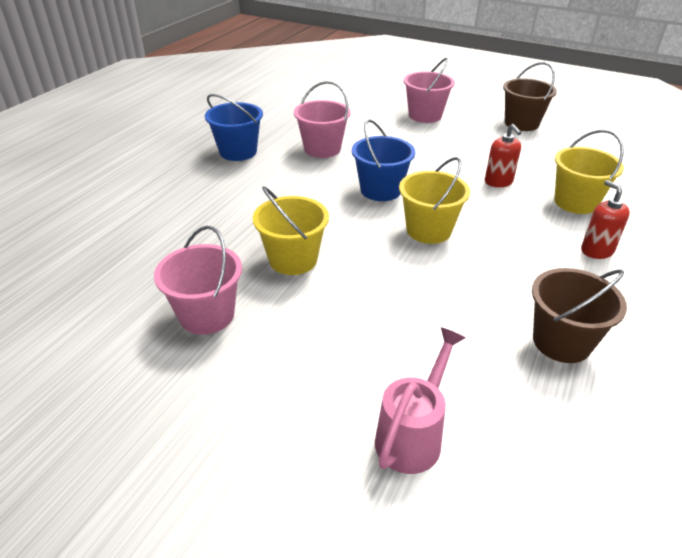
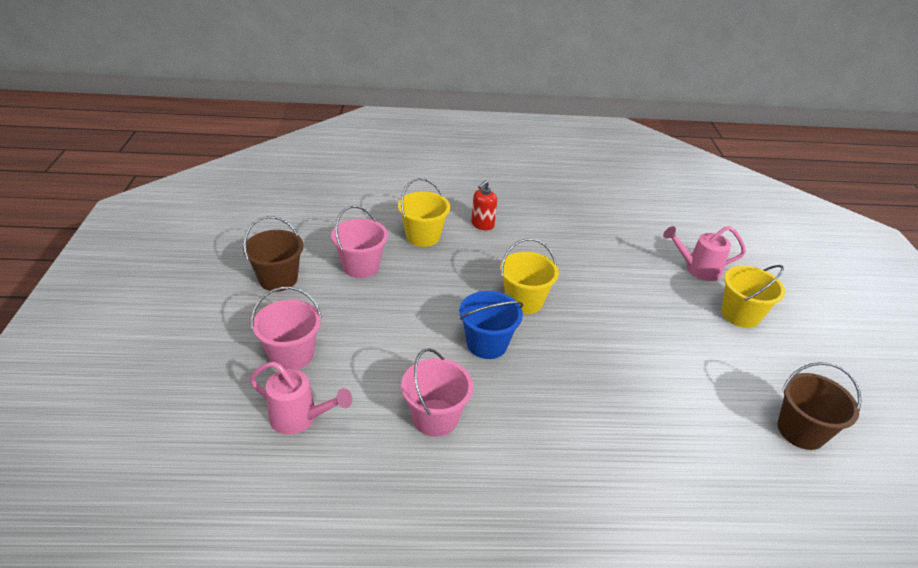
camera: 120 degrees left, 0 degrees up
(207, 315) = (723, 383): pink bucket -> pink bucket (361, 266)
(238, 152) = (496, 498): blue bucket -> none
(293, 259) = (627, 363): yellow bucket -> yellow bucket (740, 315)
(363, 110) = (299, 418): none -> pink watering can
(498, 182) = (418, 277): red soap dispenser -> none
(561, 342) = (584, 232): brown bucket -> brown bucket (800, 431)

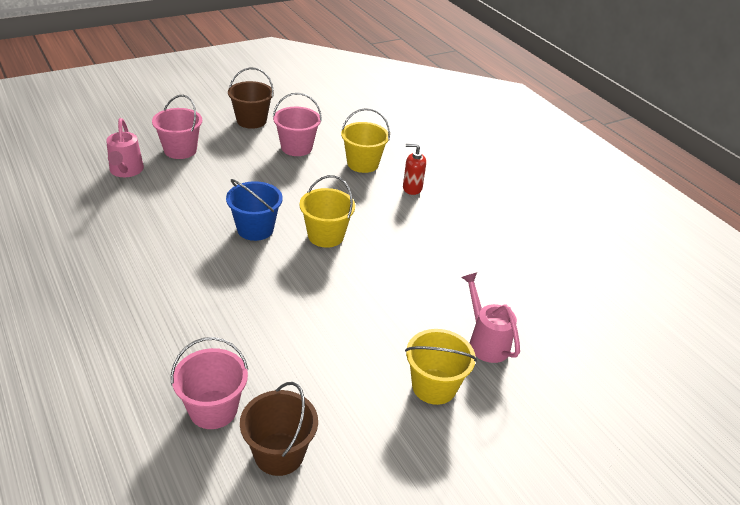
camera: 60 degrees right, 0 degrees up
(435, 417) = (159, 225): pink bucket -> pink bucket (213, 409)

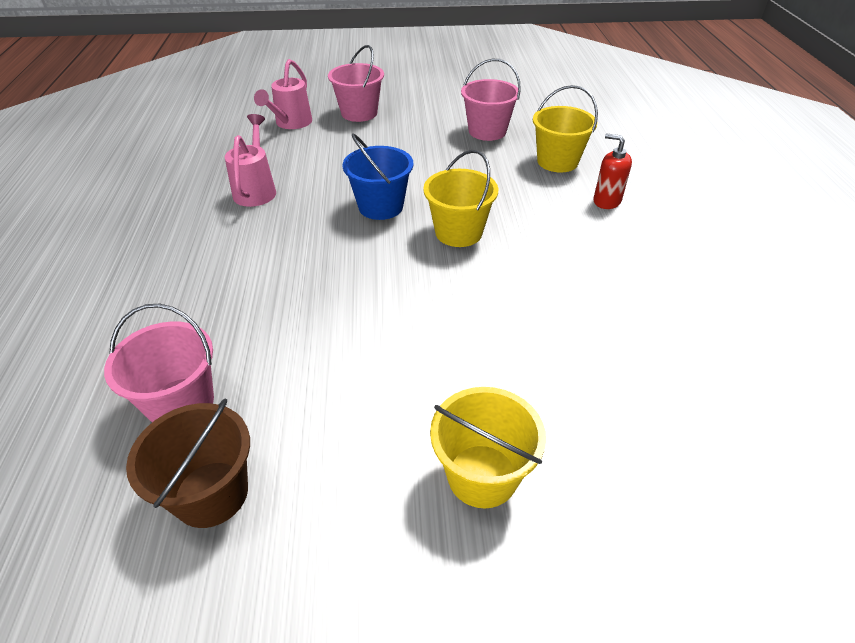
camera: 30 degrees right, 5 degrees up
(251, 120) = (454, 97): brown bucket -> none
(485, 342) = (602, 434): pink watering can -> pink watering can (256, 190)

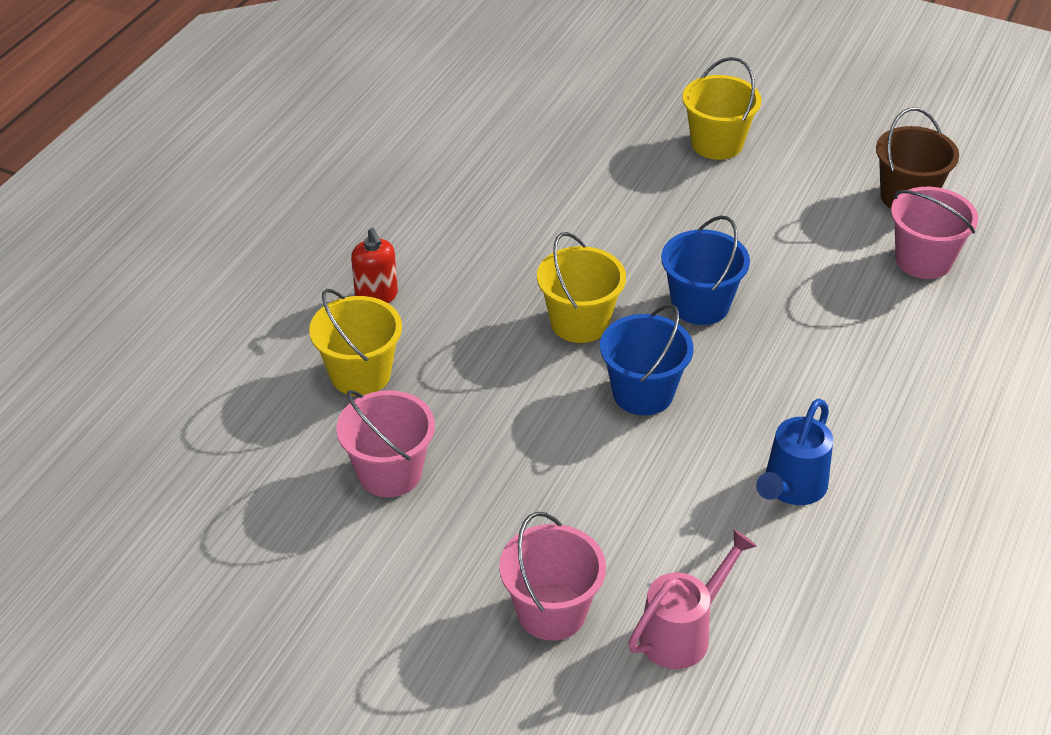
camera: 150 degrees left, 0 degrees up
(256, 190) = (791, 488): pink watering can -> blue watering can
(379, 276) = (700, 305): none -> blue bucket

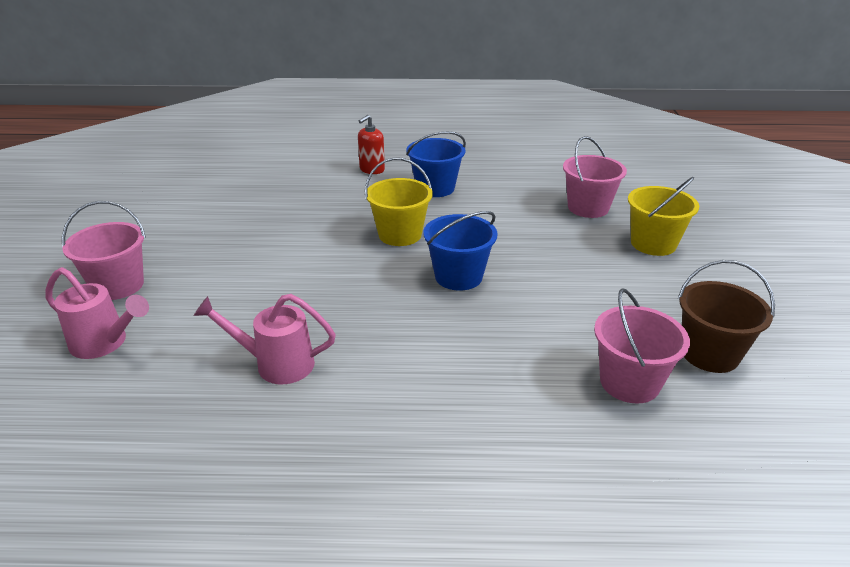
camera: 65 degrees right, 10 degrees down
(360, 374) = (302, 180): yellow bucket -> none
(390, 473) = (225, 207): pink bucket -> pink bucket (588, 208)
(643, 393) = (345, 273): blue bucket -> blue bucket (435, 188)
(791, 488) = (276, 364): blue watering can -> pink watering can

